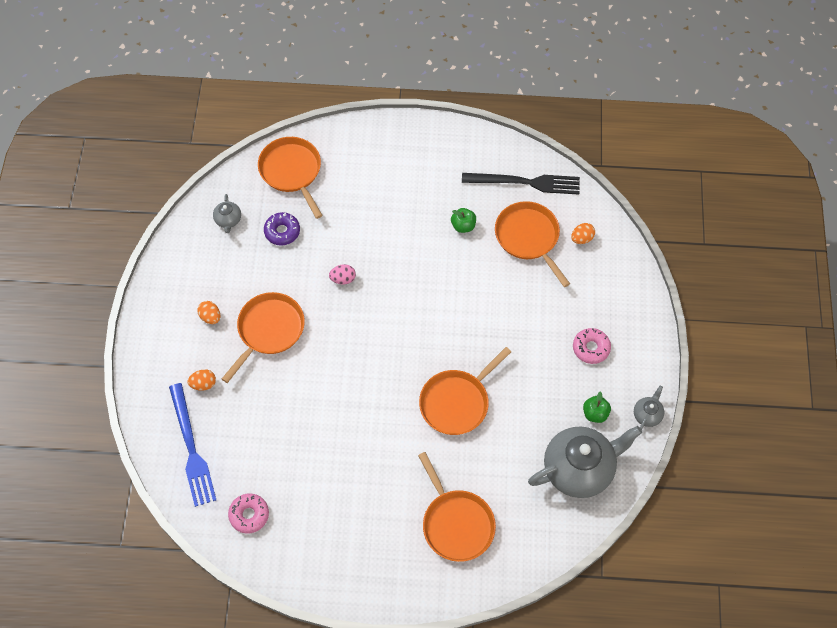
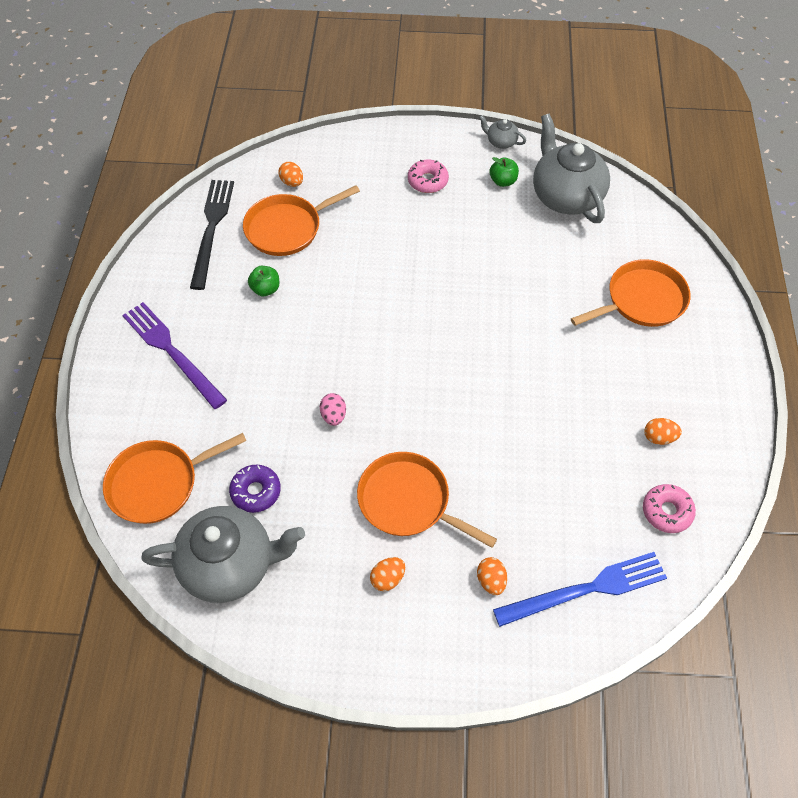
camera: 90 degrees left, 5 degrees down
(228, 220) = (230, 565): grey teapot -> grey teapot, size x2.30
(315, 518) = (659, 437): none -> orange egg
(402, 167) = (172, 352): none -> purple fork
(457, 402) = (499, 298): orange pan -> none

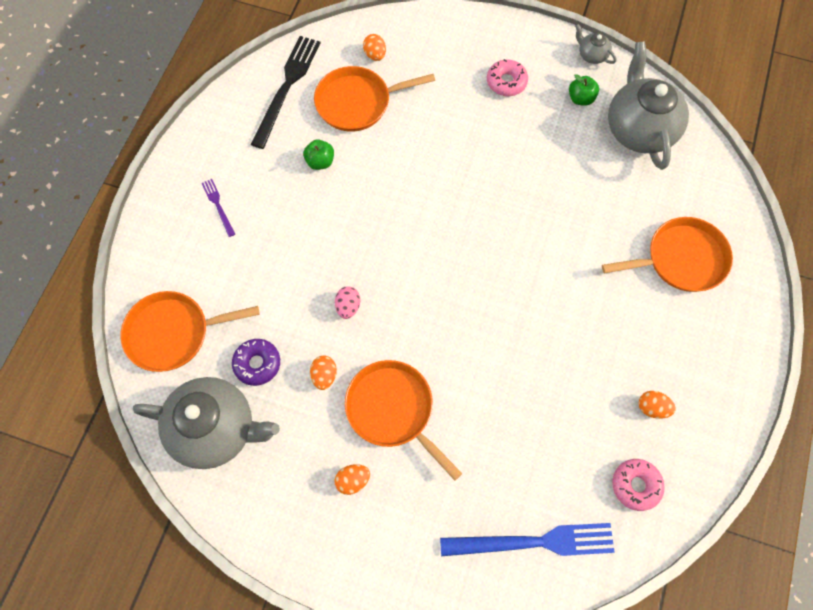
camera: 15 degrees right, 10 degrees up
(172, 352) = (218, 206): purple fork -> purple fork, size x0.47
(491, 580) = (447, 508): orange egg -> orange egg (324, 375)

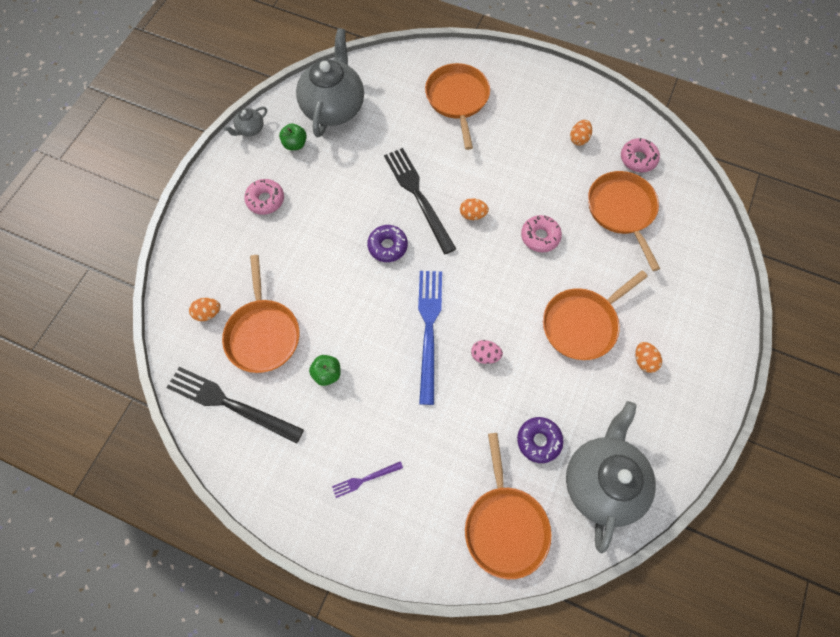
camera: 85 degrees left, 0 degrees up
(324, 375) = (551, 380): orange egg -> orange egg (472, 215)
(467, 201) = (387, 246): none -> purple donut
(501, 361) = (540, 237): none -> pink donut
(533, 542) = (683, 231): blue fork -> blue fork (429, 329)
(534, 226) = (418, 196): none -> black fork
(552, 461) = (621, 210): none -> orange pan
(639, 129) = (333, 107): grey teapot -> grey teapot turned 105 degrees clockwise

